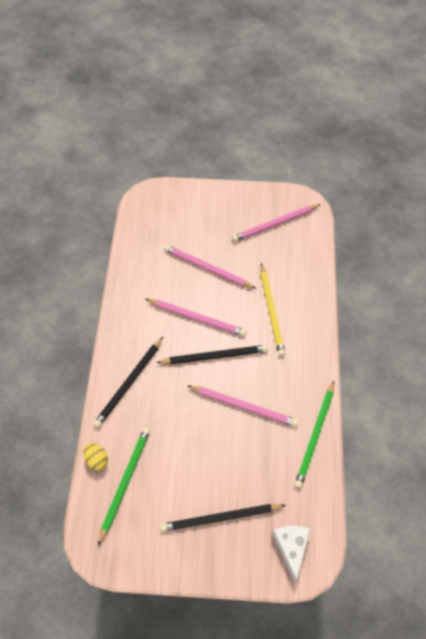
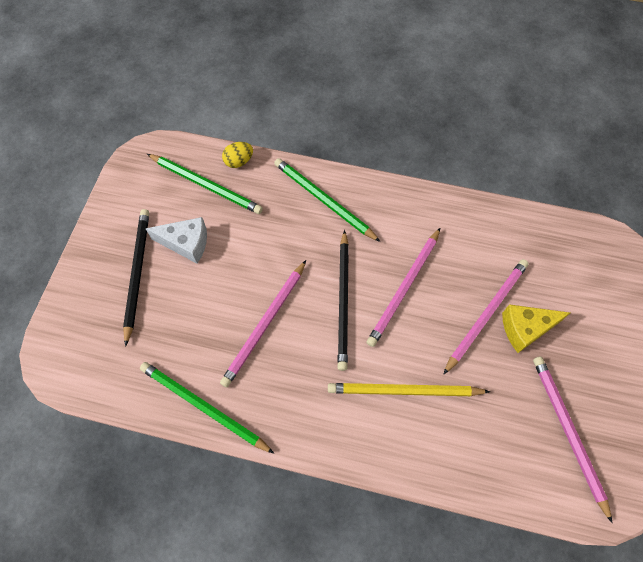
camera: 100 degrees right, 5 degrees up
(129, 383) = (323, 200): black pencil -> green pencil
(213, 246) = (525, 329): none -> yellow cheese
(291, 547) = (78, 343): white cheese -> white cheese (186, 243)

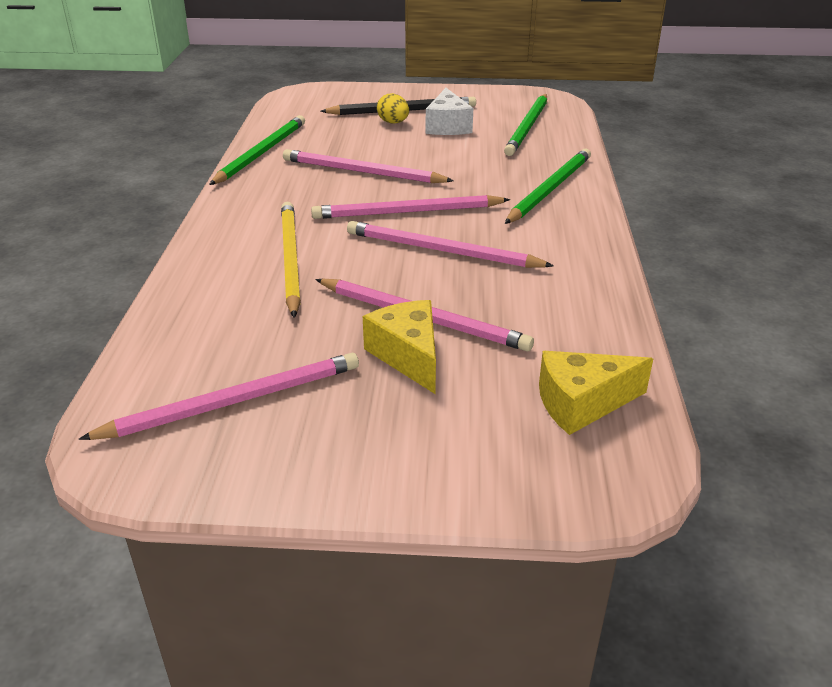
camera: 80 degrees right, 30 degrees down
(239, 161) = (572, 139): yellow egg -> yellow egg (393, 123)
(343, 301) = (407, 212): black pencil -> pink pencil
(569, 252) = (582, 403): none -> yellow cheese

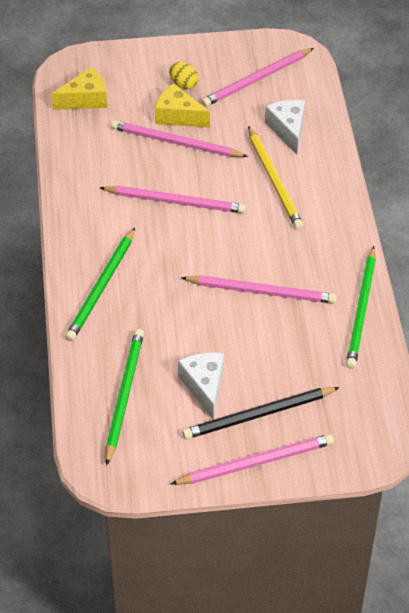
camera: 170 degrees right, 15 degrees up
(229, 317) = (288, 129): none -> white cheese
(393, 123) = (260, 386): yellow egg -> yellow egg (183, 84)
(407, 212) = (210, 241): pink pencil -> pink pencil (256, 462)
(408, 356) = (178, 116): yellow cheese -> yellow cheese turned 150 degrees clockwise

